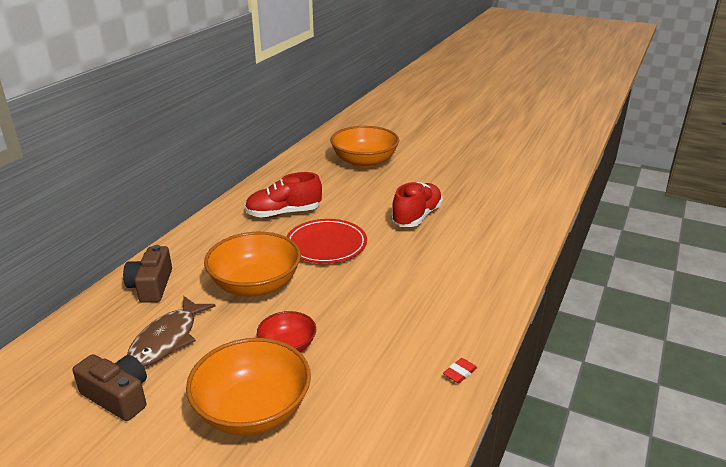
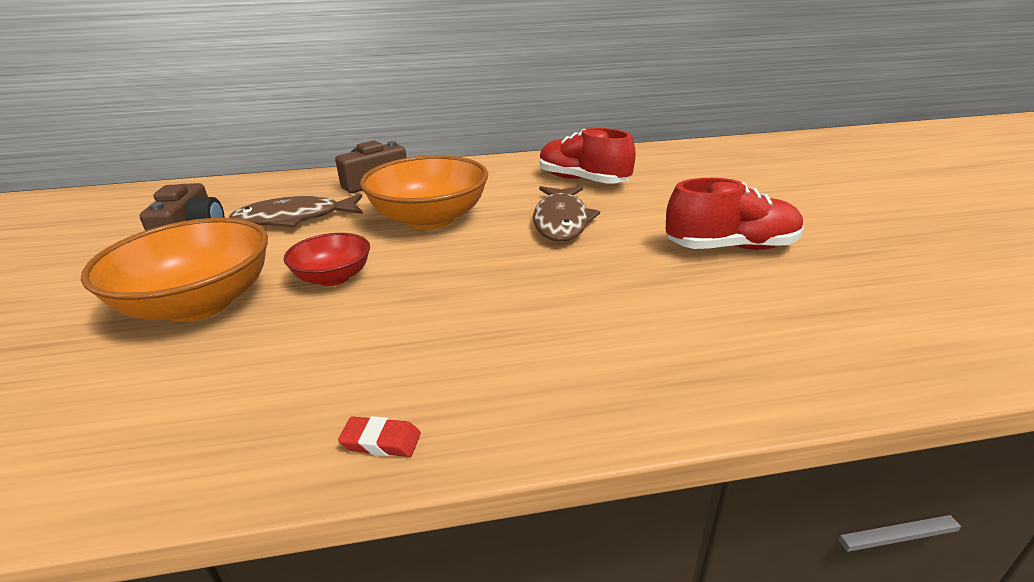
camera: 55 degrees right, 0 degrees up
(326, 244) = (561, 221): red plate -> brown fish
(364, 162) = (777, 174): orange bowl -> none

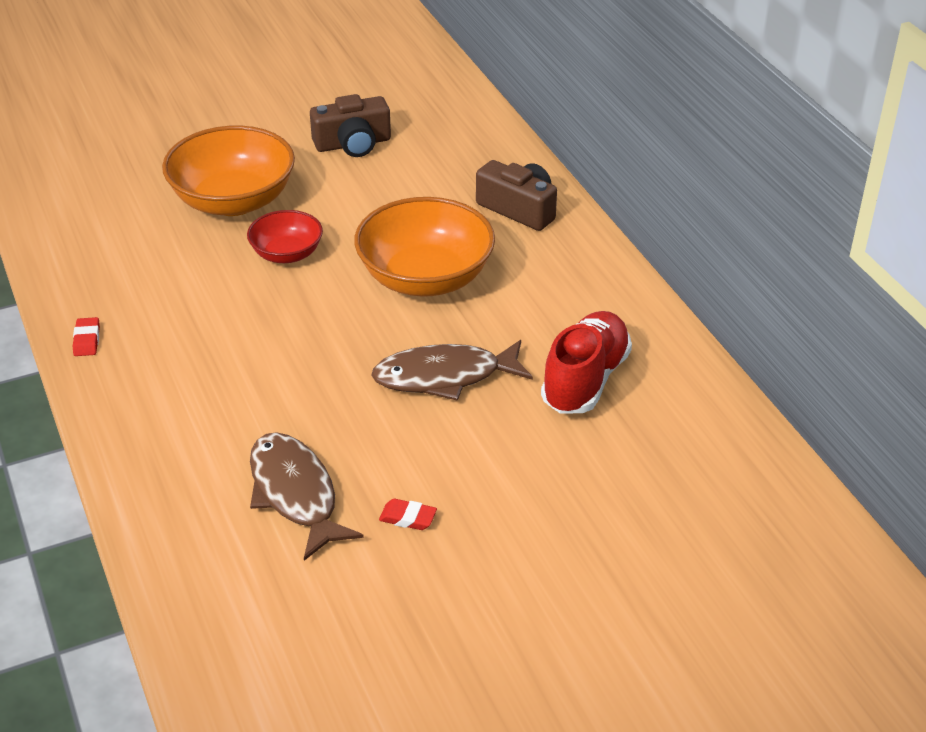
camera: 75 degrees right, 10 degrees up
(295, 219) = (401, 190): brown fish -> brown fish (295, 494)
(731, 247) = (408, 518): red shoe -> red eraser

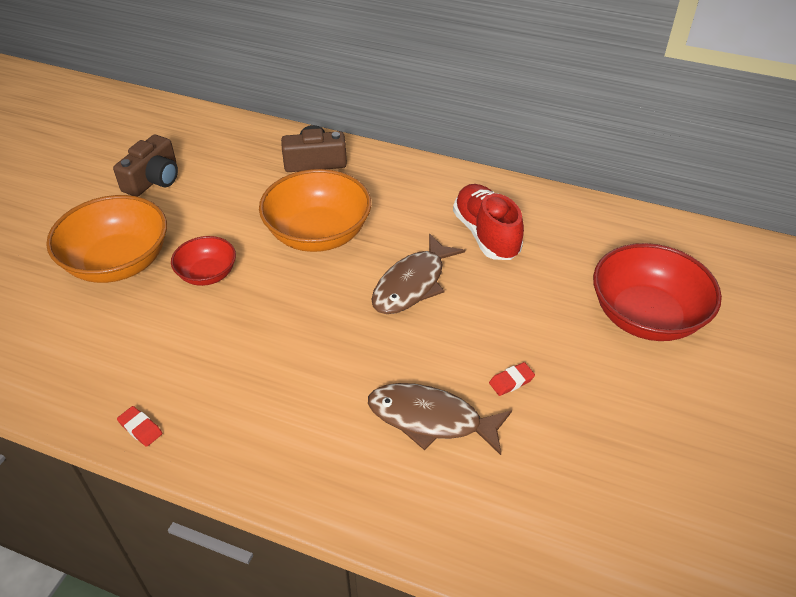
camera: 45 degrees left, 5 degrees up
(631, 564) = (646, 316): none -> red bowl

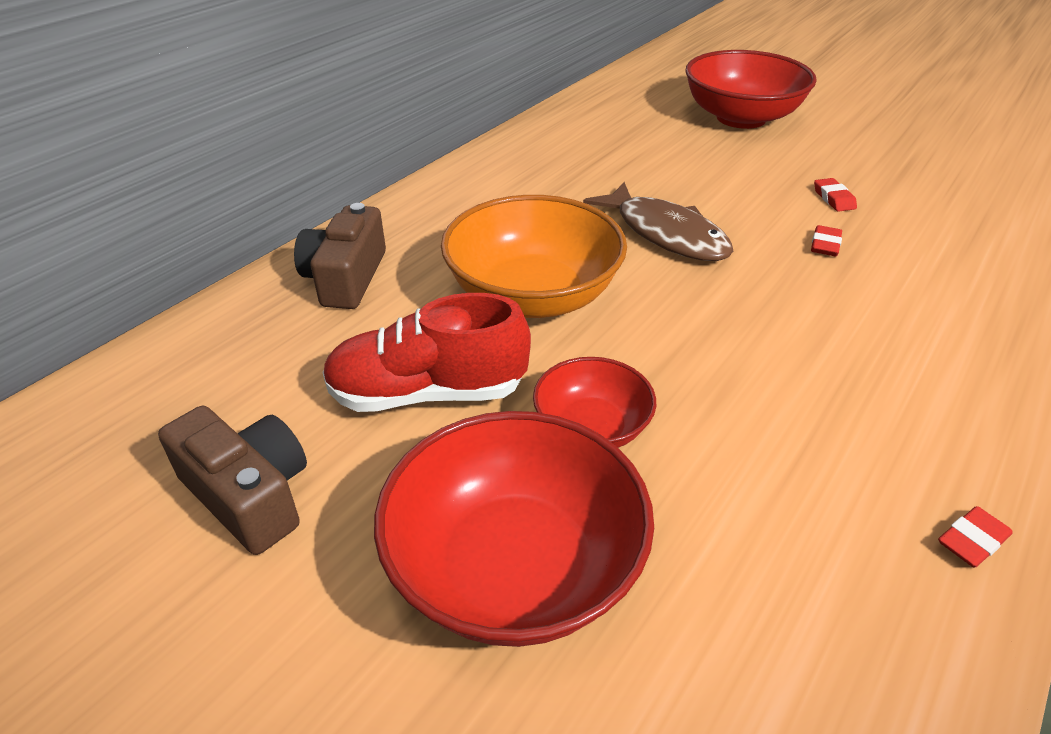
camera: 75 degrees left, 5 degrees down
(118, 263) = (515, 567): orange bowl -> red bowl
(430, 373) = (825, 245): none -> red eraser
(431, 419) = (898, 255): brown fish -> none
(486, 234) = (588, 172): red shoe -> red shoe (427, 393)

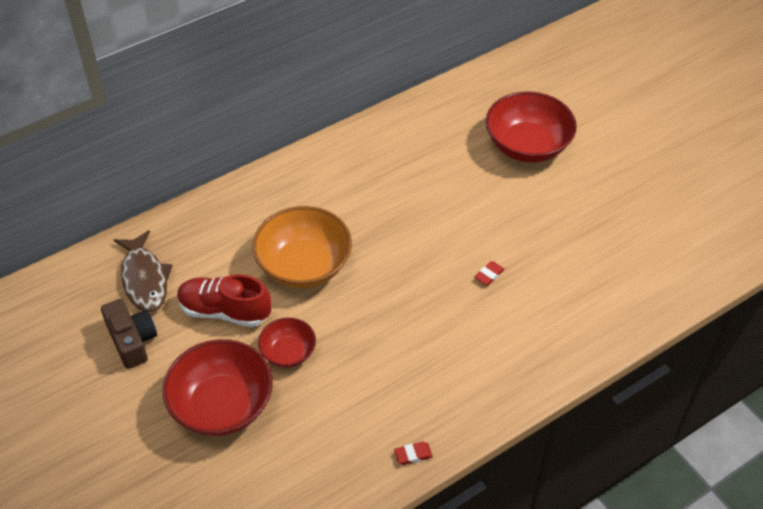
camera: 20 degrees right, 10 degrees up
(346, 278) = (215, 225): brown camera -> none
(665, 234) = (403, 240): brown fish -> brown fish (144, 279)
(833, 198) = (526, 239): red eraser -> none

